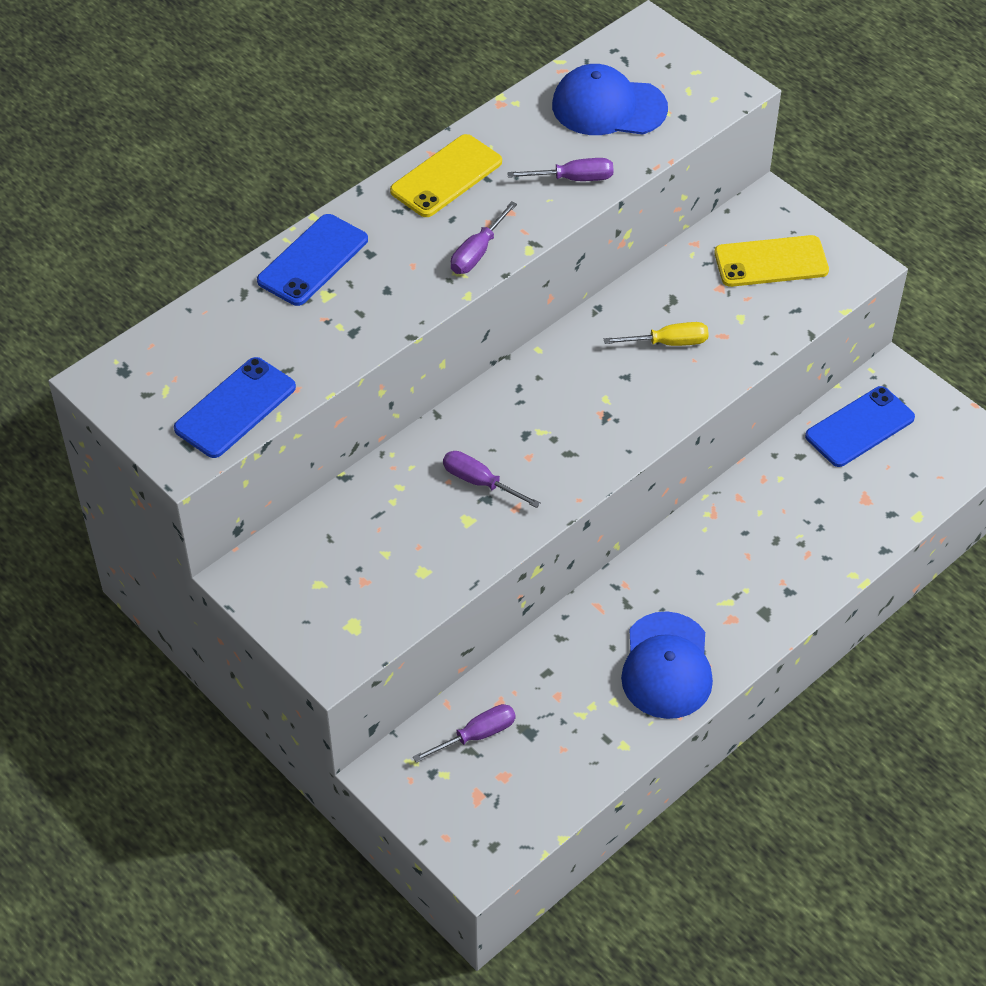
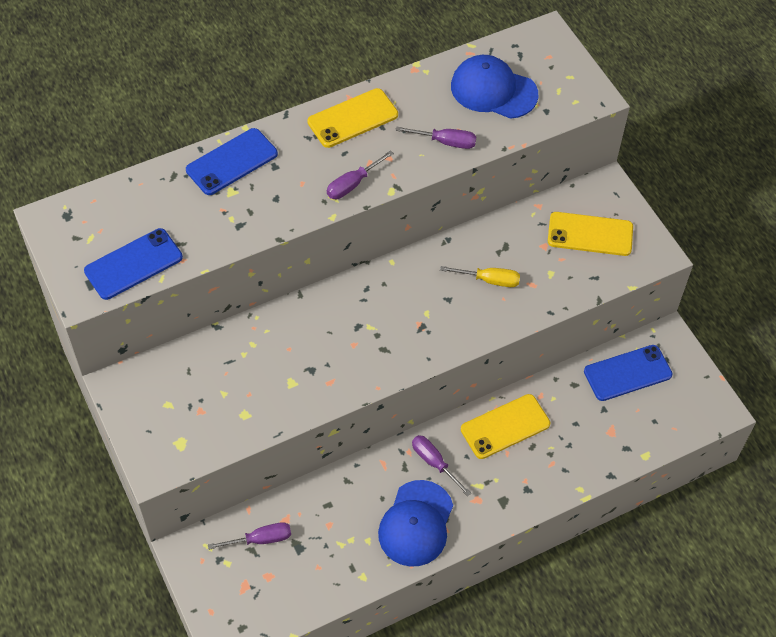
camera: 15 degrees right, 5 degrees up
(480, 482) = (311, 355): purple screwdriver -> purple screwdriver (434, 463)
(734, 525) = (505, 427): none -> yellow phone

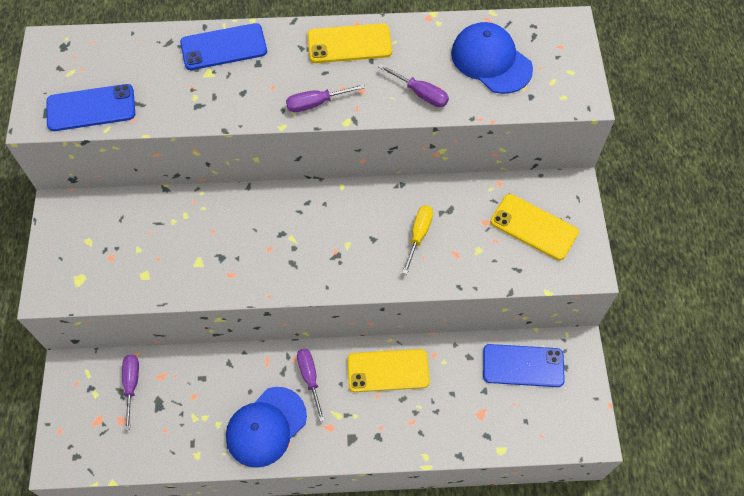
camera: 25 degrees right, 5 degrees up
(260, 539) = (131, 385): purple screwdriver -> purple screwdriver turned 105 degrees counterclockwise
(489, 280) = (418, 235): yellow screwdriver -> yellow screwdriver turned 105 degrees counterclockwise

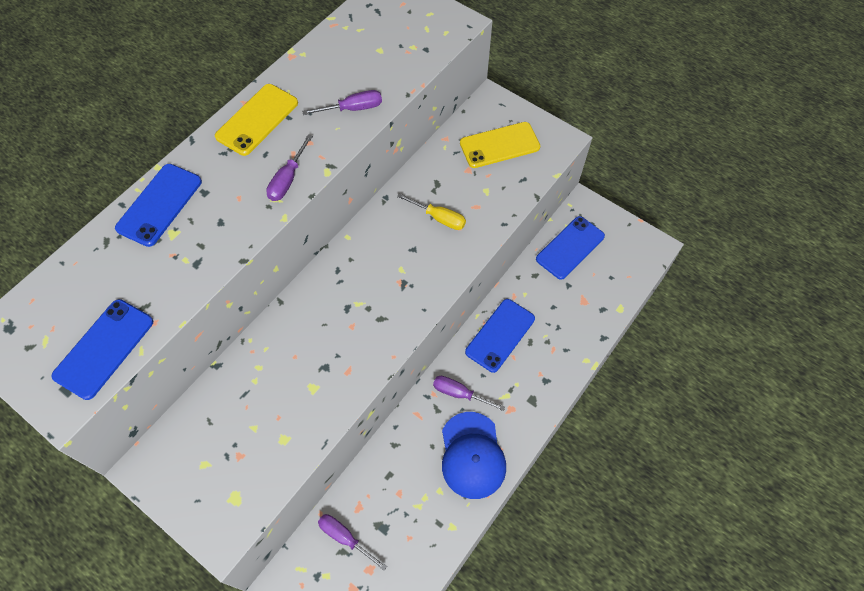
camera: 50 degrees left, 0 degrees up
(388, 371) = (500, 335): yellow phone -> blue phone
(418, 235) = (439, 218): yellow screwdriver -> yellow screwdriver turned 150 degrees clockwise
(491, 60) = (371, 48): blue cap -> none

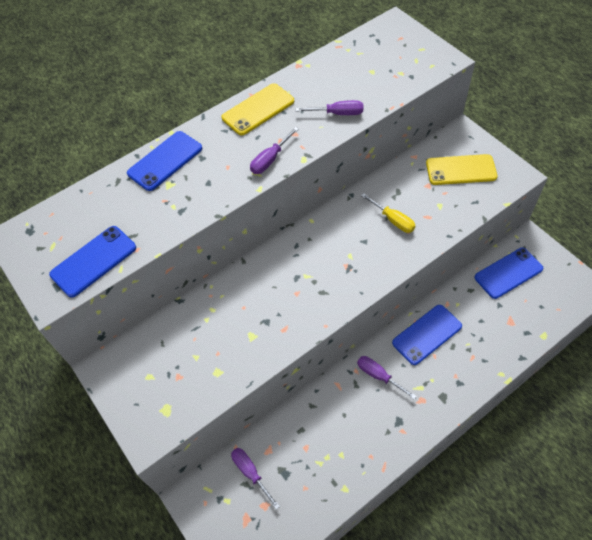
camera: 20 degrees right, 5 degrees down
(472, 455) = (377, 431): blue cap -> none

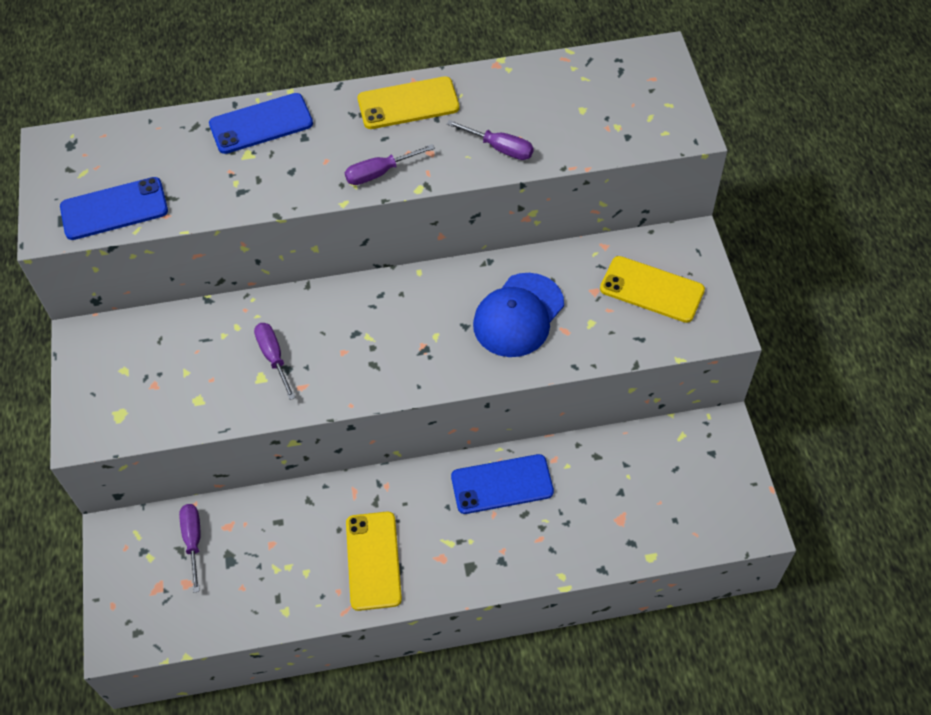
camera: 25 degrees right, 0 degrees up
(379, 376) = (409, 505): purple screwdriver -> purple screwdriver (274, 357)
(380, 424) = (373, 560): none -> yellow phone
(393, 220) = (518, 315): yellow screwdriver -> blue cap
(508, 273) = (662, 458): blue phone -> none

